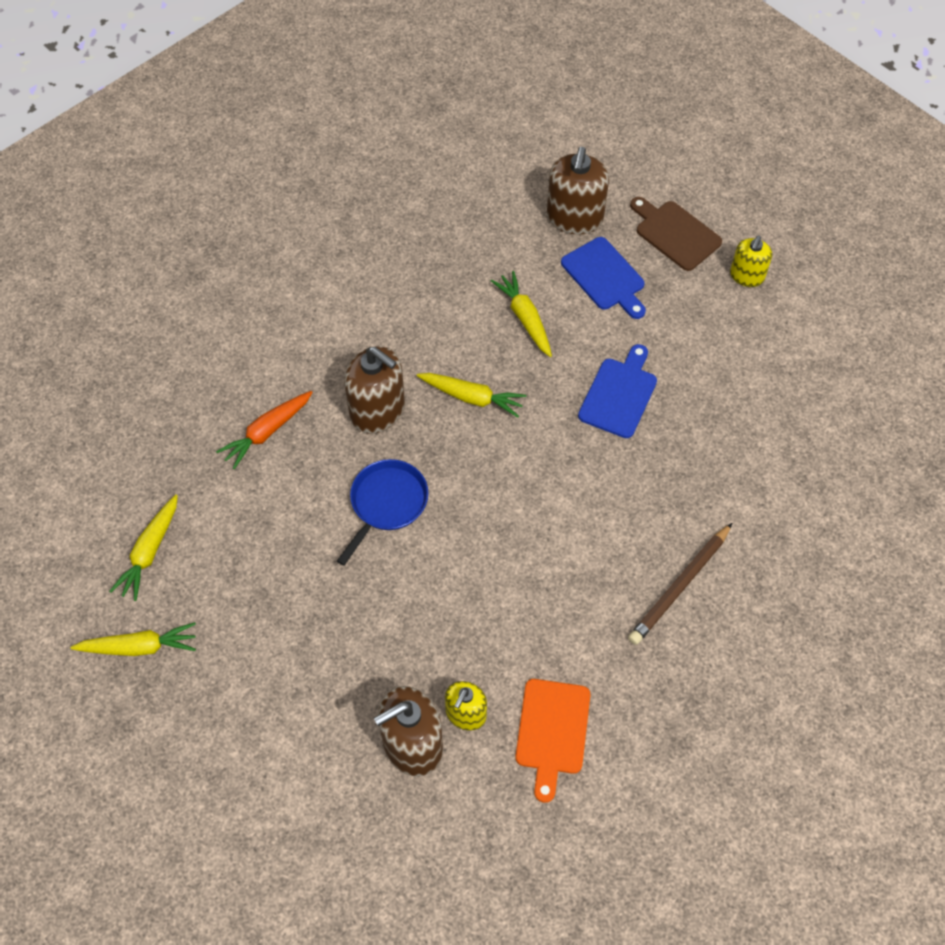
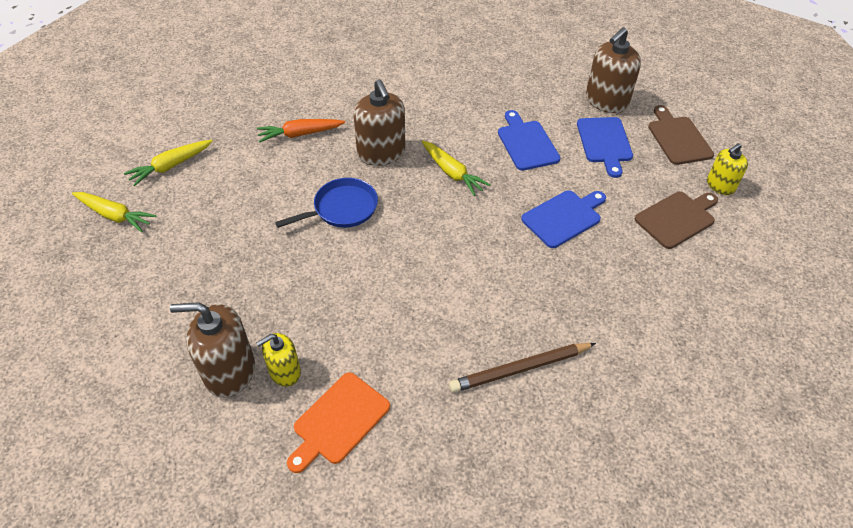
camera: 30 degrees right, 10 degrees down
(525, 318) = (526, 143): yellow carrot -> blue cutting board
(727, 338) = (677, 218): none -> brown cutting board

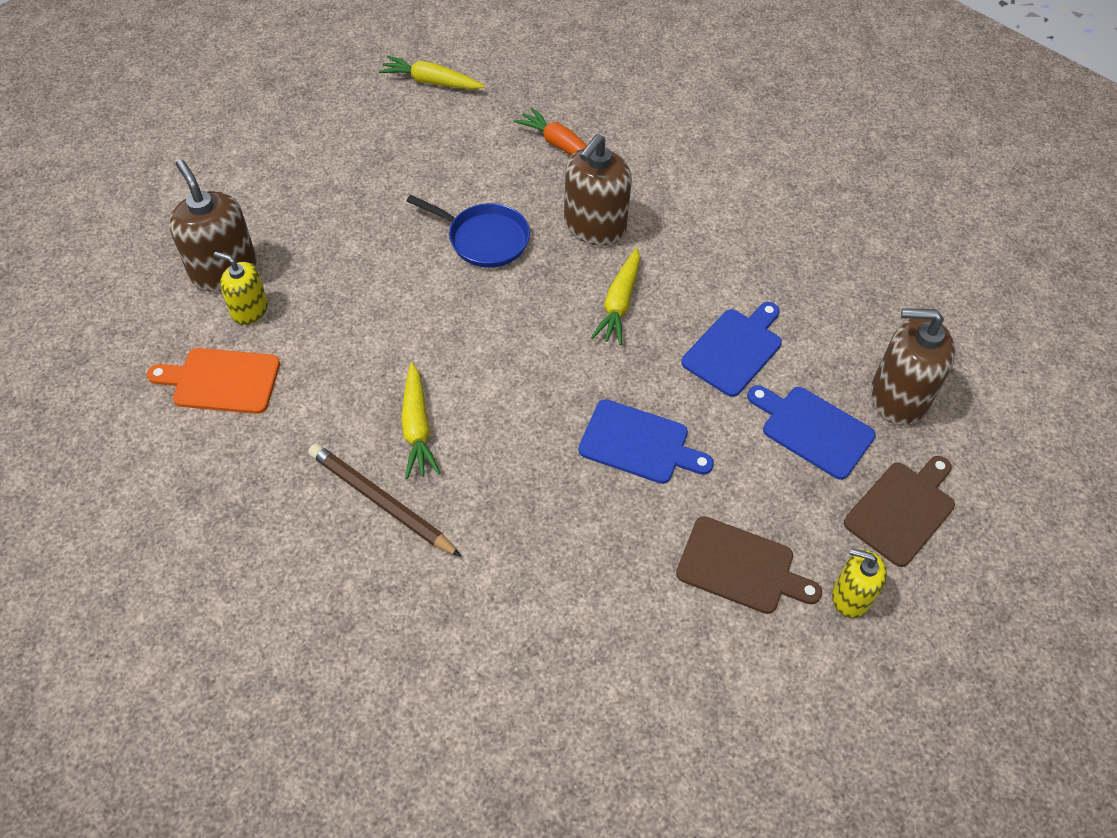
camera: 55 degrees right, 5 degrees up
(115, 215) = (340, 85): yellow carrot -> yellow carrot (417, 428)
(605, 143) = (812, 430): blue cutting board -> blue cutting board turned 75 degrees clockwise

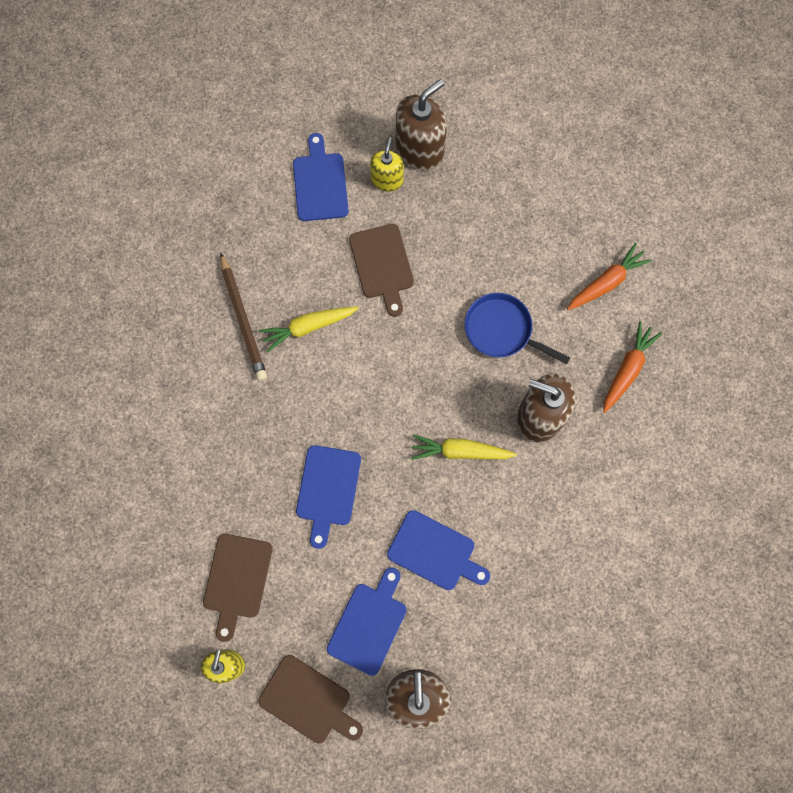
camera: 80 degrees right, 20 degrees up
(221, 381) = (320, 183): orange cutting board -> blue cutting board
(361, 335) = (382, 265): none -> brown cutting board
(381, 501) = (243, 319): brown pencil -> brown pencil turned 135 degrees clockwise
(431, 82) = (675, 240): yellow carrot -> none
(458, 142) = (606, 282): none -> orange carrot
(484, 239) = (501, 330): blue pan -> blue pan turned 105 degrees clockwise

